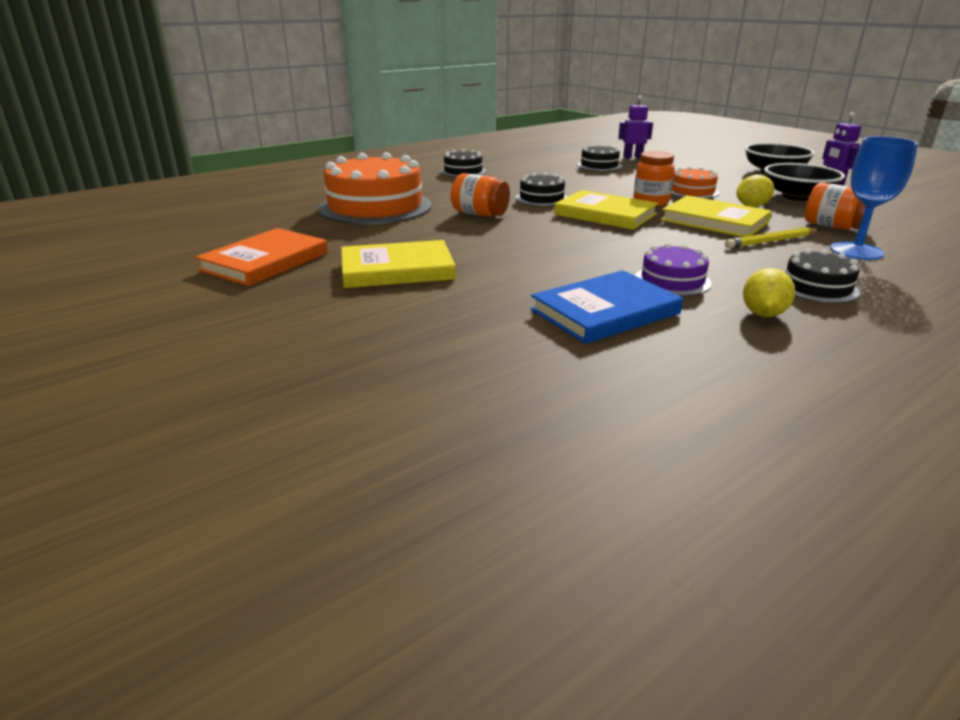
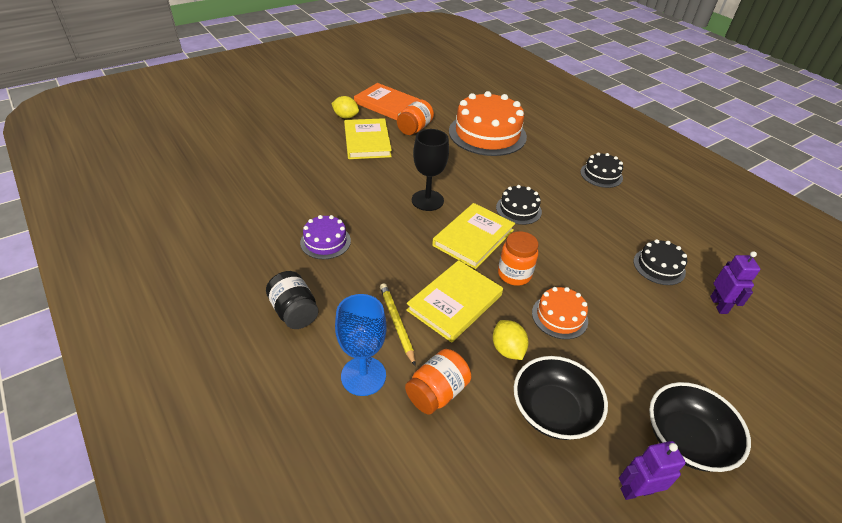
camera: 90 degrees right, 15 degrees up
(480, 214) = (472, 175): orange jar -> orange jar (414, 128)
(545, 233) = (427, 200): none -> black goblet
(605, 312) = (288, 205): blue book -> none
(763, 314) = (263, 267): yellow lemon -> yellow lemon (345, 117)
(817, 287) = (294, 312): black cake -> black jar

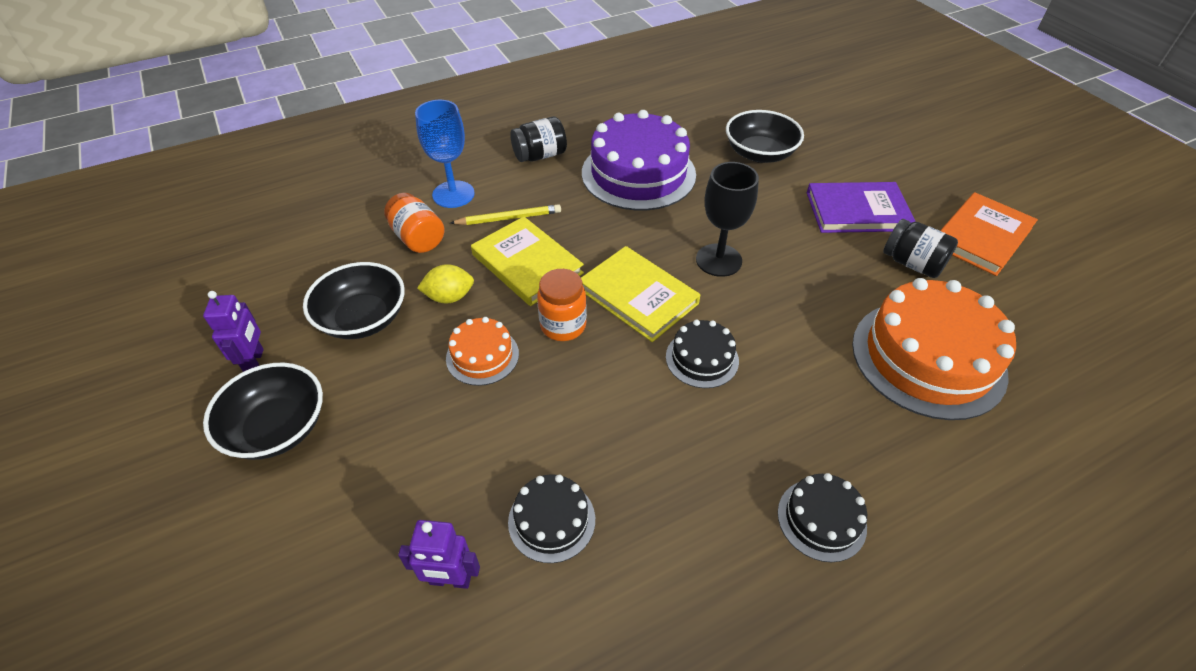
camera: 100 degrees right, 5 degrees up
(298, 176) = (759, 153): none -> black bowl
(325, 241) = (638, 173): purple cake -> purple cake, size x2.03
(345, 117) = (921, 192): yellow lemon -> none
(367, 141) = (857, 211): yellow book -> purple book
(414, 128) = (912, 264): orange jar -> black jar

